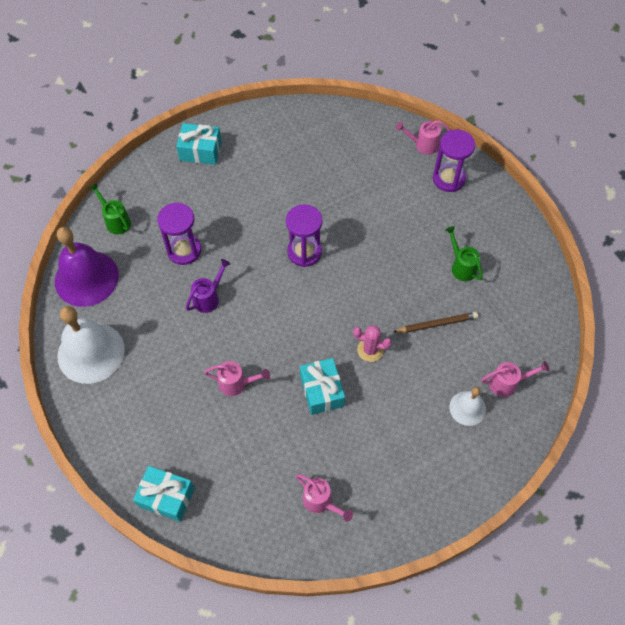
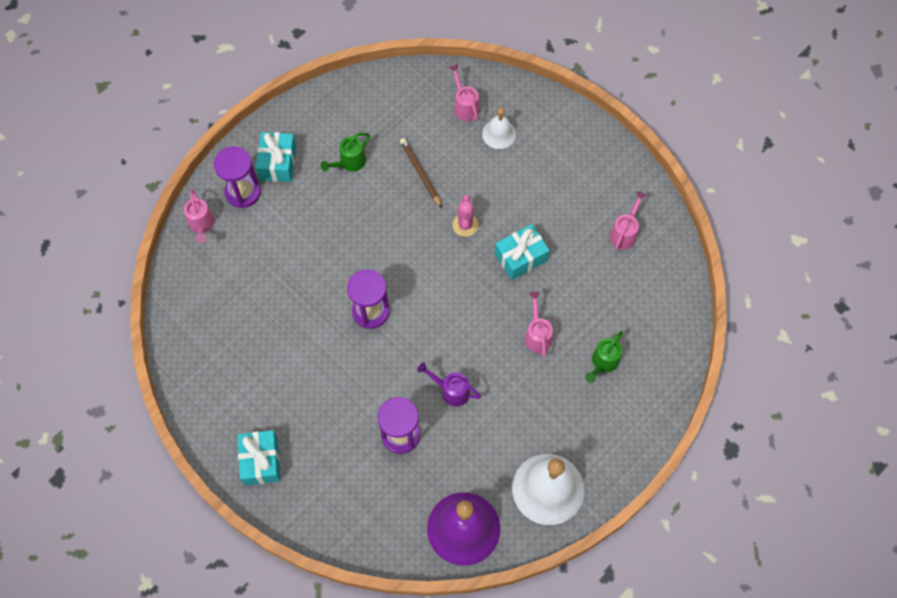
camera: 105 degrees left, 5 degrees up
(116, 221) = (381, 524): green watering can -> green watering can (603, 363)
(166, 497) = (666, 363): turquoise gift -> turquoise gift (278, 163)

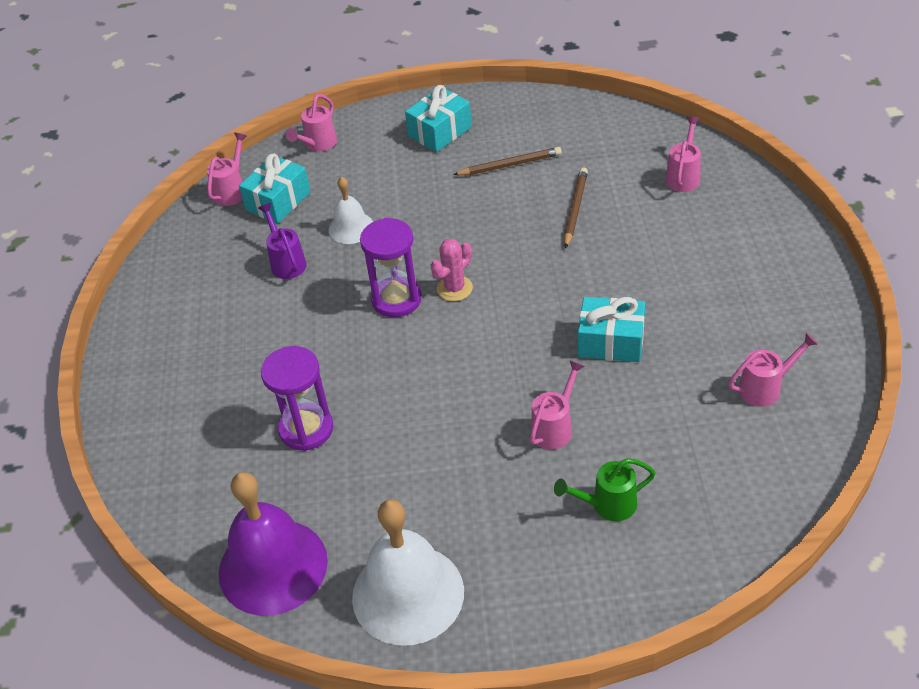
camera: 45 degrees right, 20 degrees down
(178, 300) = (232, 190): none -> pink watering can
(243, 192) = (382, 138): purple hourglass -> none
(261, 461) = (152, 364): turquoise gift -> turquoise gift (278, 201)
(349, 162) = (510, 165): green watering can -> brown pencil
(451, 390) = (402, 421): purple watering can -> purple watering can (286, 262)
(465, 225) = (577, 278): pink cactus -> pink cactus (454, 288)
(499, 134) = (699, 218): white bell -> white bell (351, 228)

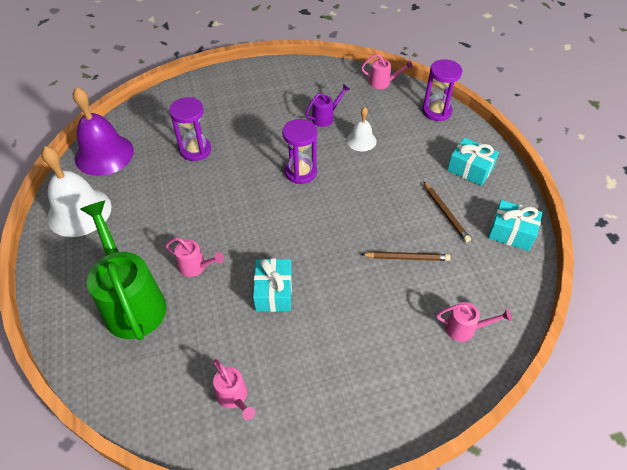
camera: 75 degrees right, 5 degrees up
(278, 201) = (378, 104): turquoise gift -> turquoise gift (511, 233)
(318, 144) = (436, 111): pink watering can -> purple hourglass
(454, 288) = (314, 199): pink cactus -> none
(607, 505) = (132, 302): green watering can -> green watering can, size x2.18

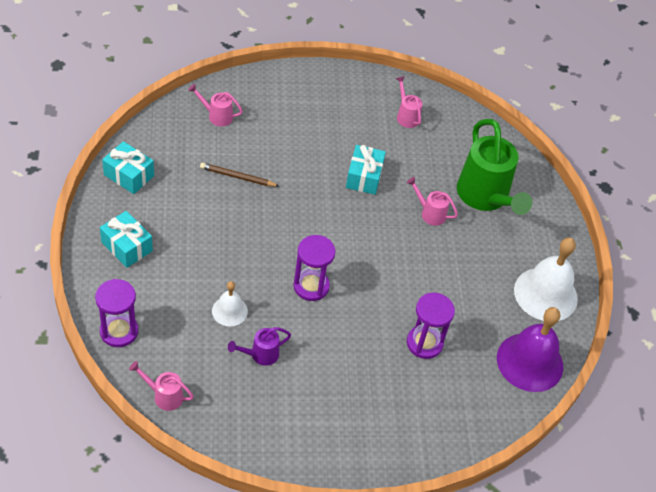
camera: 175 degrees left, 0 degrees up
(445, 213) = (180, 207): brown pencil -> none

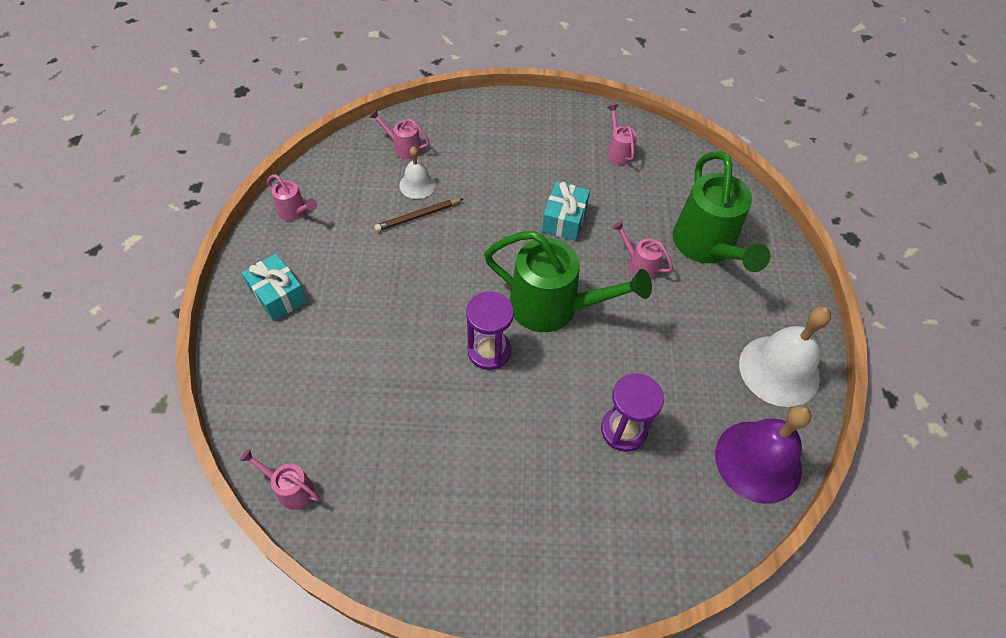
camera: 10 degrees right, 5 degrees up
(119, 331) = (250, 401): purple hourglass -> none
(129, 175) = (295, 212): turquoise gift -> pink watering can
(229, 311) = (387, 379): white bell -> white bell (417, 185)
(237, 177) = (418, 216): brown pencil -> brown pencil turned 45 degrees counterclockwise
(260, 355) = (417, 438): purple watering can -> none
(361, 250) = (554, 307): none -> green watering can

